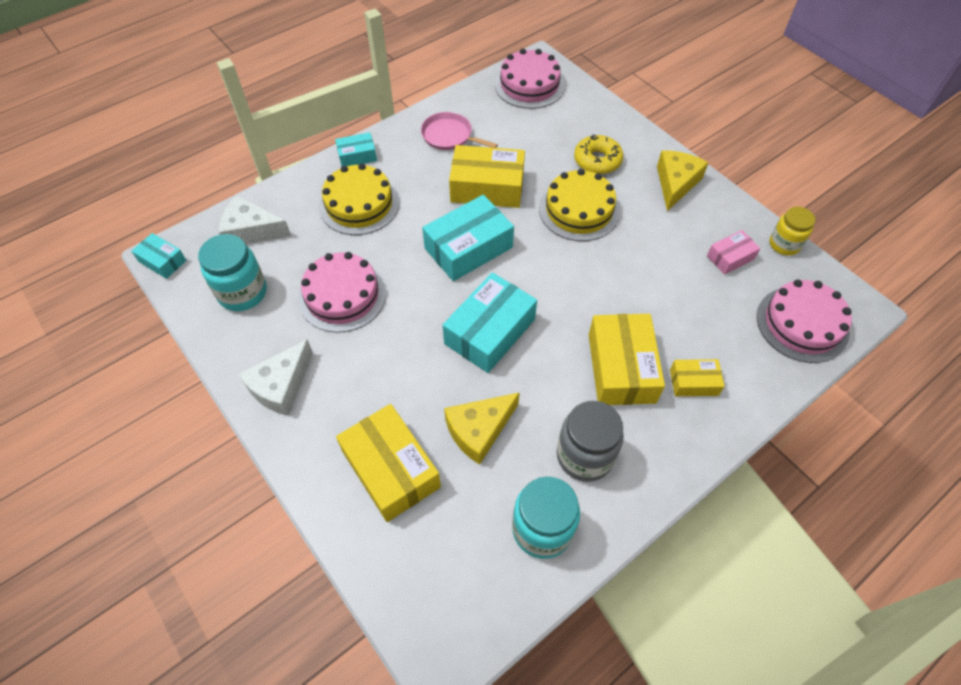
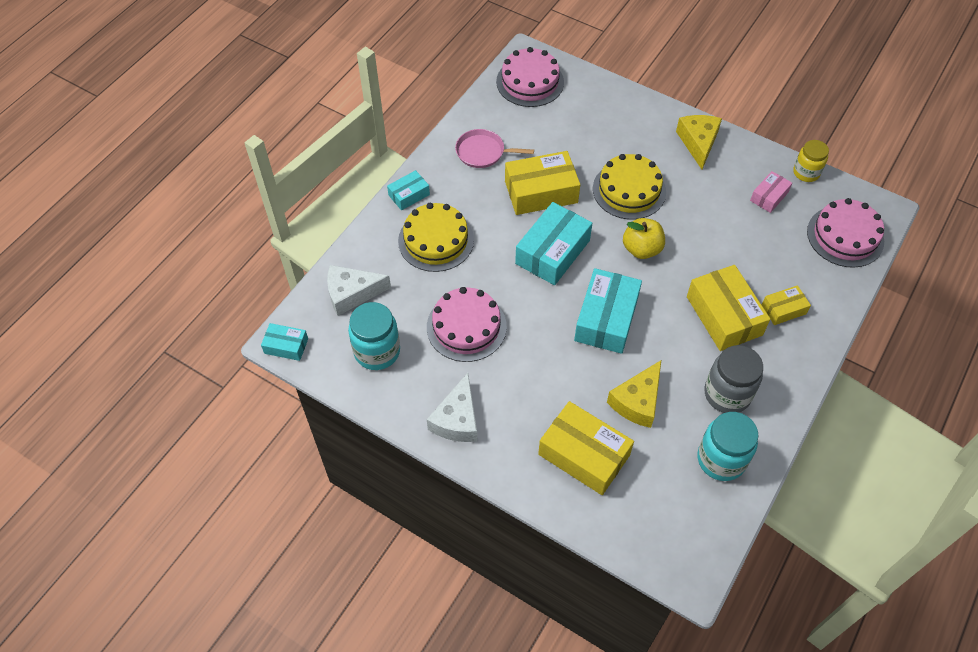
camera: 20 degrees left, 0 degrees up
(563, 272) = (641, 249): none -> yellow apple
(597, 160) = (623, 140): yellow donut -> none

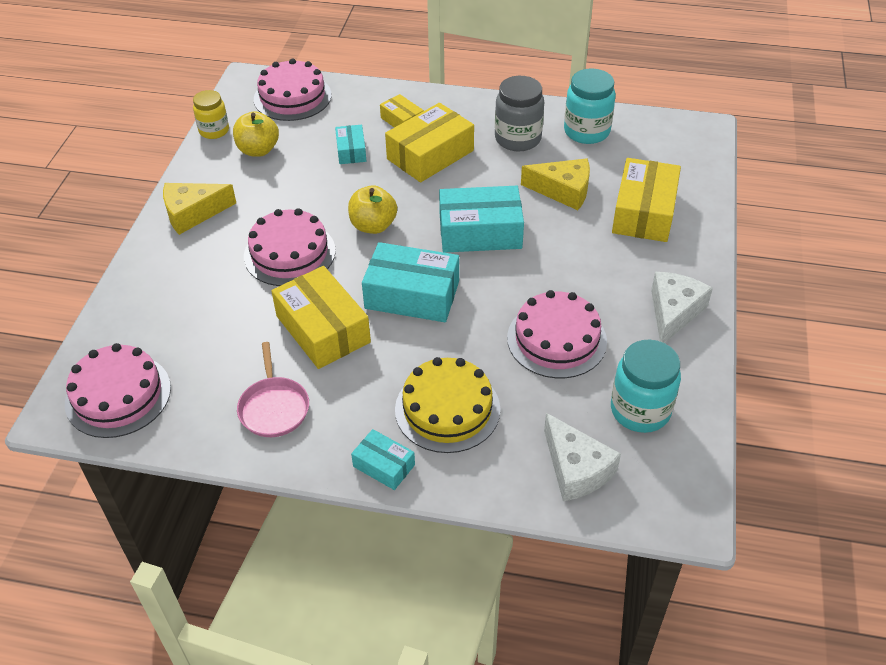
camera: 110 degrees left, 10 degrees down
(286, 346) = (694, 509): turquoise box -> turquoise box (351, 151)
(457, 419) = (673, 312): white cheese -> white cheese turned 60 degrees counterclockwise
(629, 190) = (289, 253): yellow cake -> pink cake
(769, 196) = (258, 150): pink box -> yellow apple

